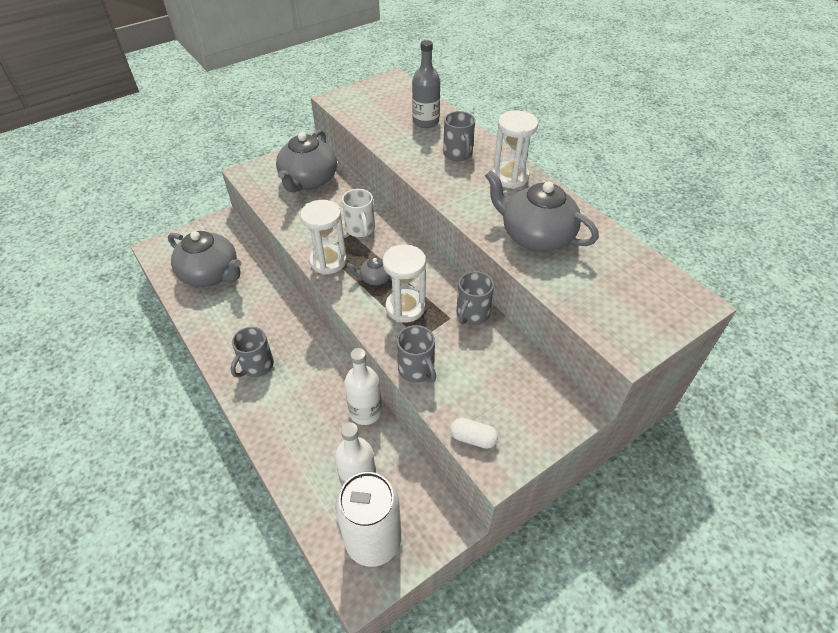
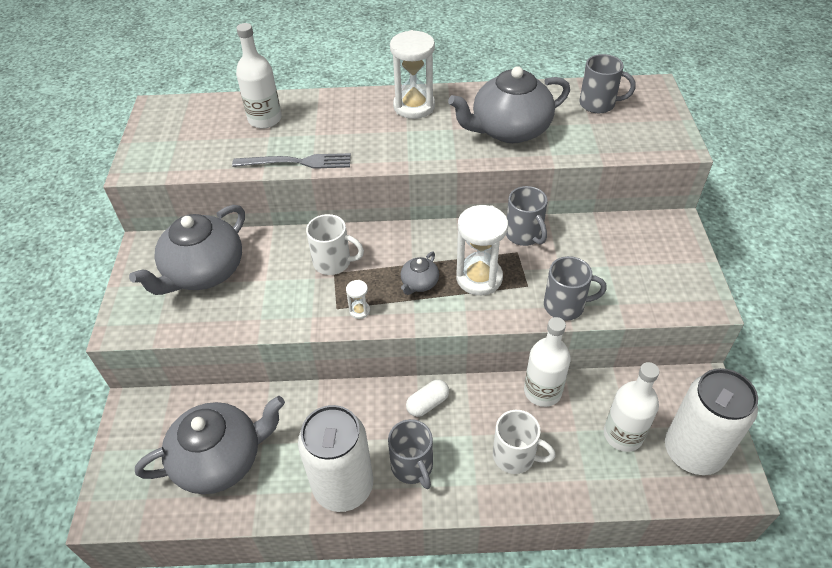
camera: 55 degrees left, 0 degrees up
(223, 338) = (343, 486): none -> white can
(298, 419) = (515, 456): none -> white mug
(308, 180) = (204, 272): grey teapot -> grey teapot turned 75 degrees clockwise
(328, 261) = (359, 311): white hourglass -> white hourglass, size x0.44
(397, 154) = (297, 162): none -> grey fork
(425, 122) = (265, 119): grey bottle -> white bottle
(458, 154) = (344, 122): grey mug -> grey mug (598, 104)
(473, 438) = (668, 303): white capsule -> white capsule (427, 404)

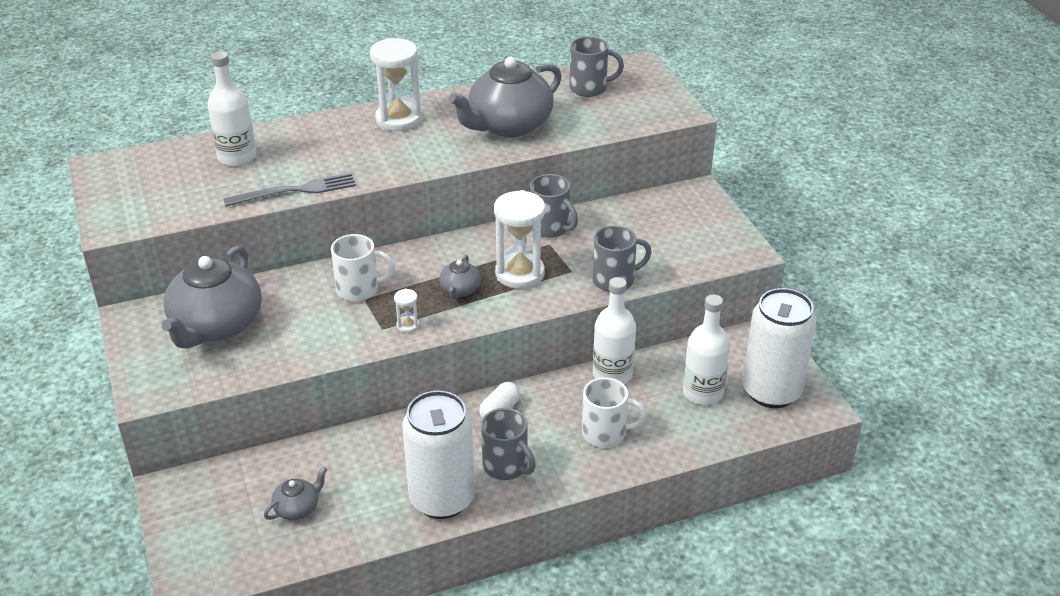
camera: 20 degrees left, 10 degrees down
(220, 459) = (297, 508): grey teapot -> grey teapot, size x0.45

